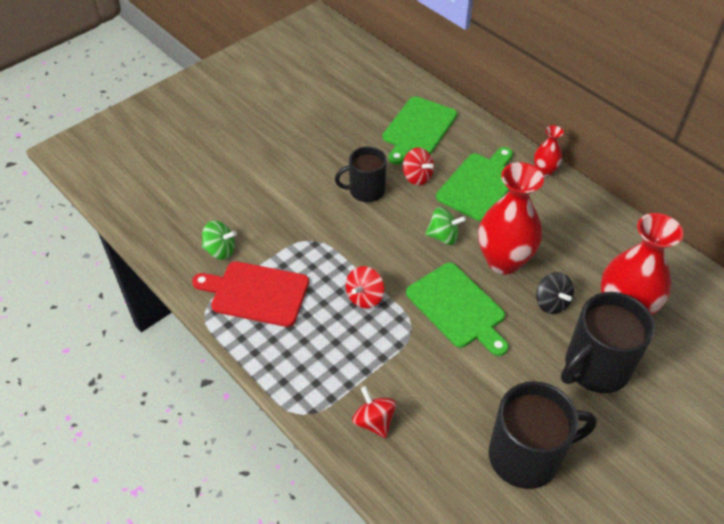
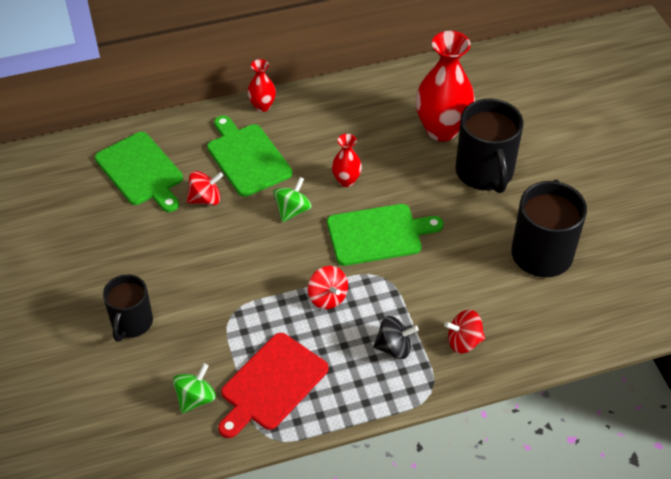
camera: 65 degrees left, 0 degrees up
(365, 190) = (196, 246): black mug -> black mug (131, 323)
(503, 261) = (346, 180): red vase -> red vase, size x0.50
(551, 303) = (408, 170): black spinning top -> black spinning top (394, 347)

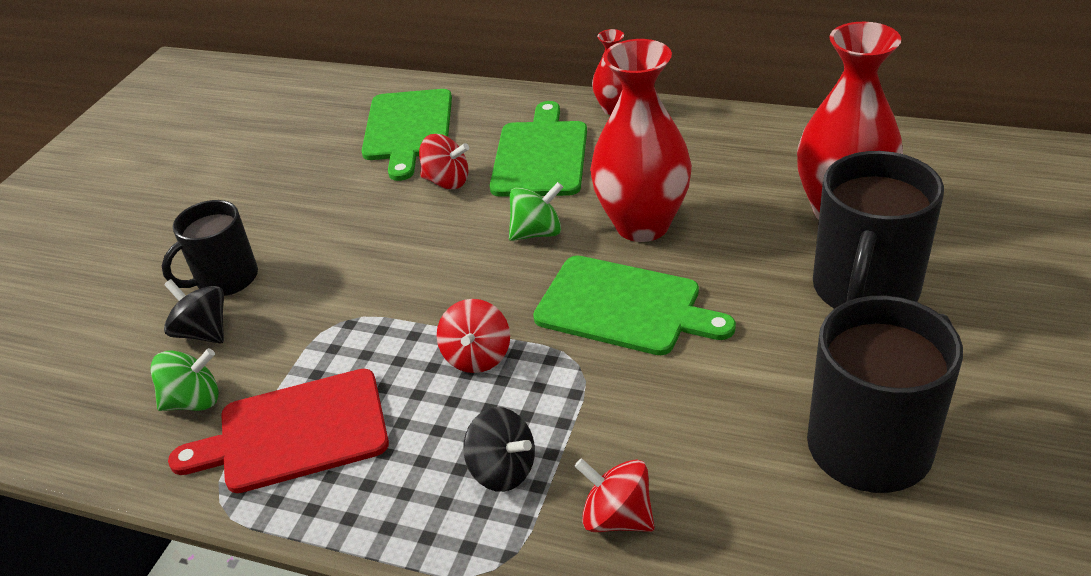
camera: 40 degrees right, 10 degrees down
(155, 360) = (203, 332): none -> black spinning top
(346, 180) = (642, 225): red vase -> red vase, size x2.02

